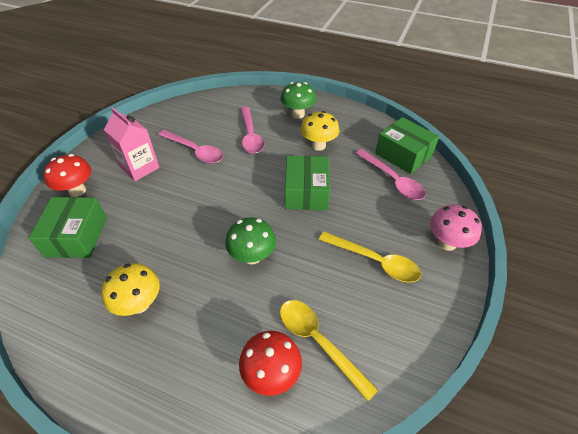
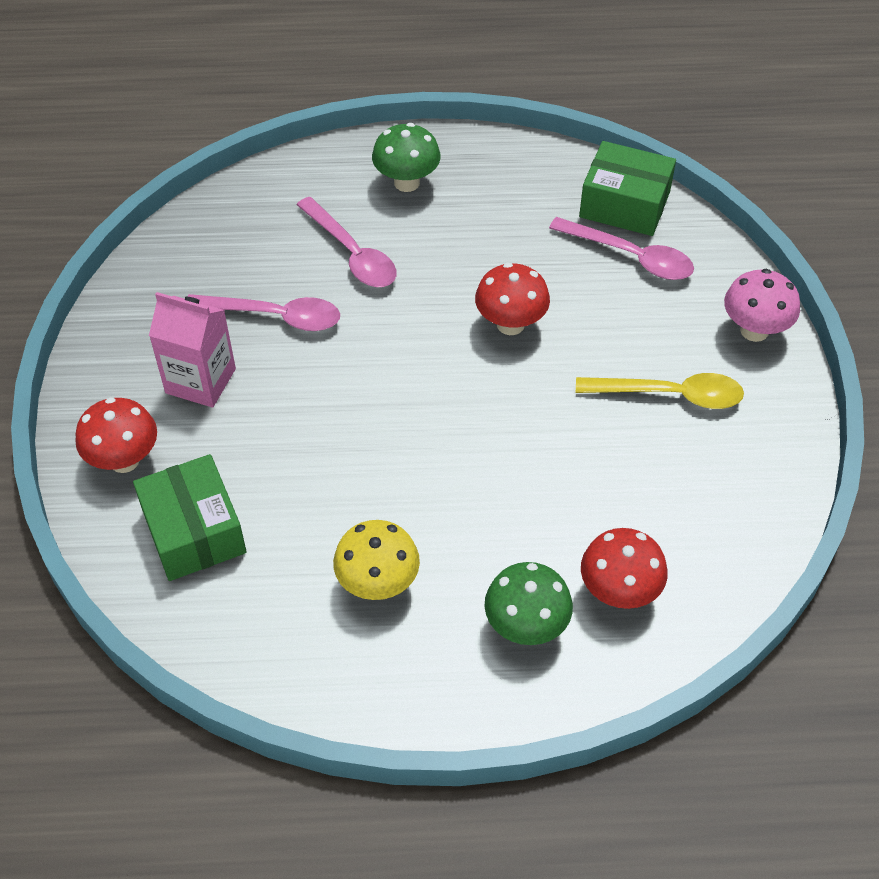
camera: 25 degrees left, 5 degrees up
(252, 256) = (493, 454): green mushroom -> green mushroom (526, 626)
(306, 192) = (510, 324): green box -> red mushroom
(318, 145) = (479, 233): yellow mushroom -> none
(318, 342) = (655, 530): yellow spoon -> none

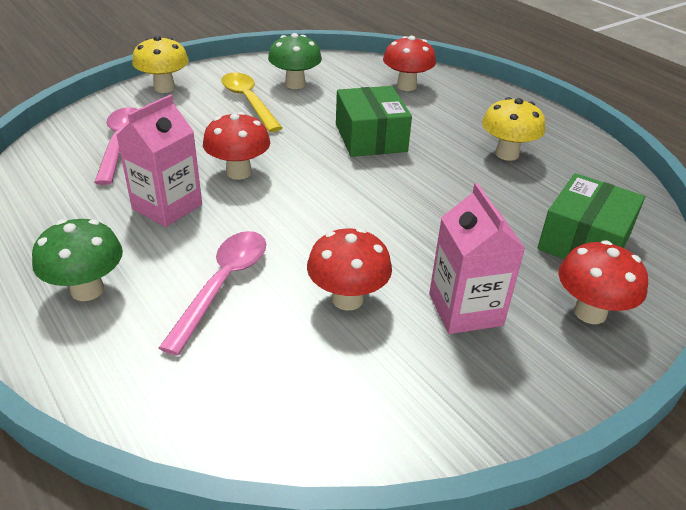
camera: 125 degrees left, 15 degrees down
(274, 316) = (347, 299): pink spoon -> red mushroom
(486, 255) = (167, 207): none -> pink carton
(526, 626) = (463, 104): green mushroom -> green mushroom (295, 84)
(624, 204) = (54, 160): green box -> green box (370, 137)
(754, 330) = (164, 88): pink mushroom -> yellow mushroom

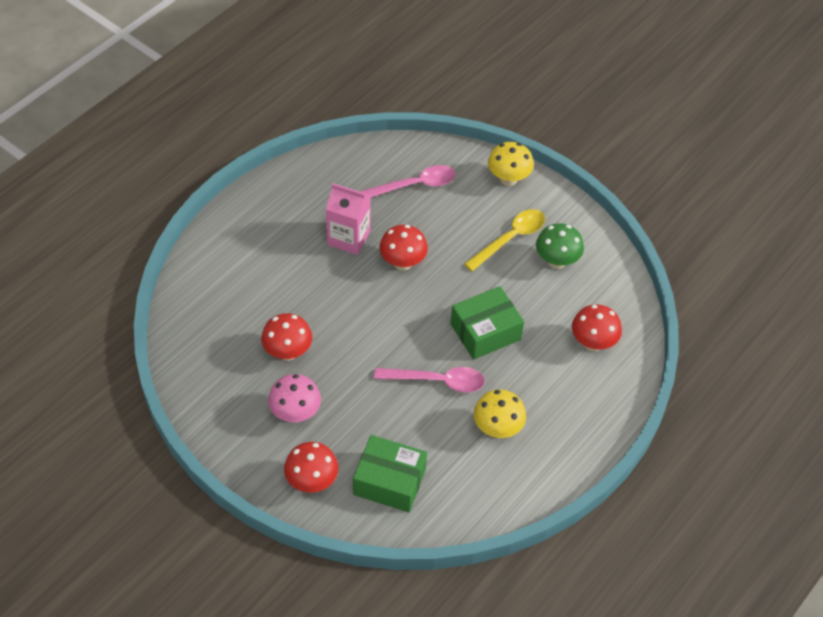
camera: 75 degrees right, 15 degrees up
(87, 290) = (260, 231): green mushroom -> none
(223, 285) = (282, 289): pink spoon -> pink spoon (437, 381)
(465, 310) = (295, 413): pink carton -> pink mushroom

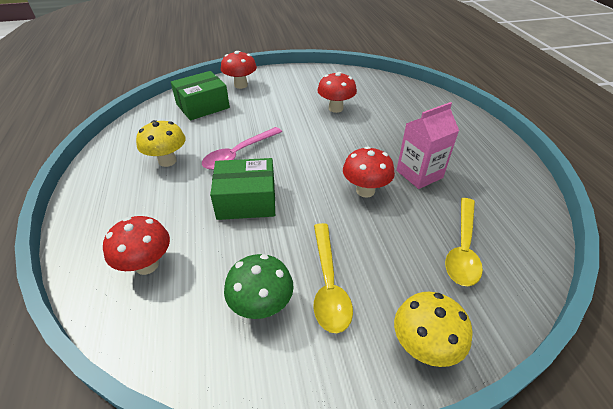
camera: 130 degrees right, 10 degrees down
(295, 413) = (289, 95): pink mushroom -> none
(414, 185) = (462, 248): pink spoon -> yellow spoon
(485, 332) = (246, 200): green box -> green box turned 75 degrees clockwise

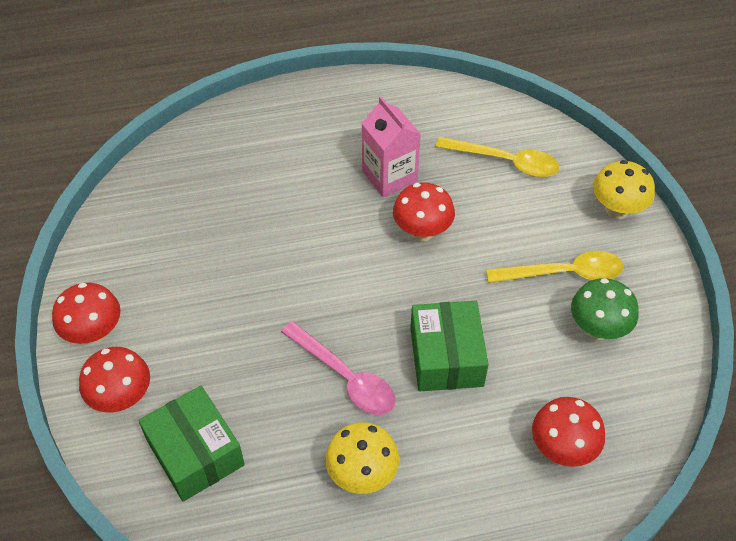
camera: 90 degrees left, 10 degrees up
(335, 108) = (225, 252): red mushroom -> red mushroom (94, 333)

